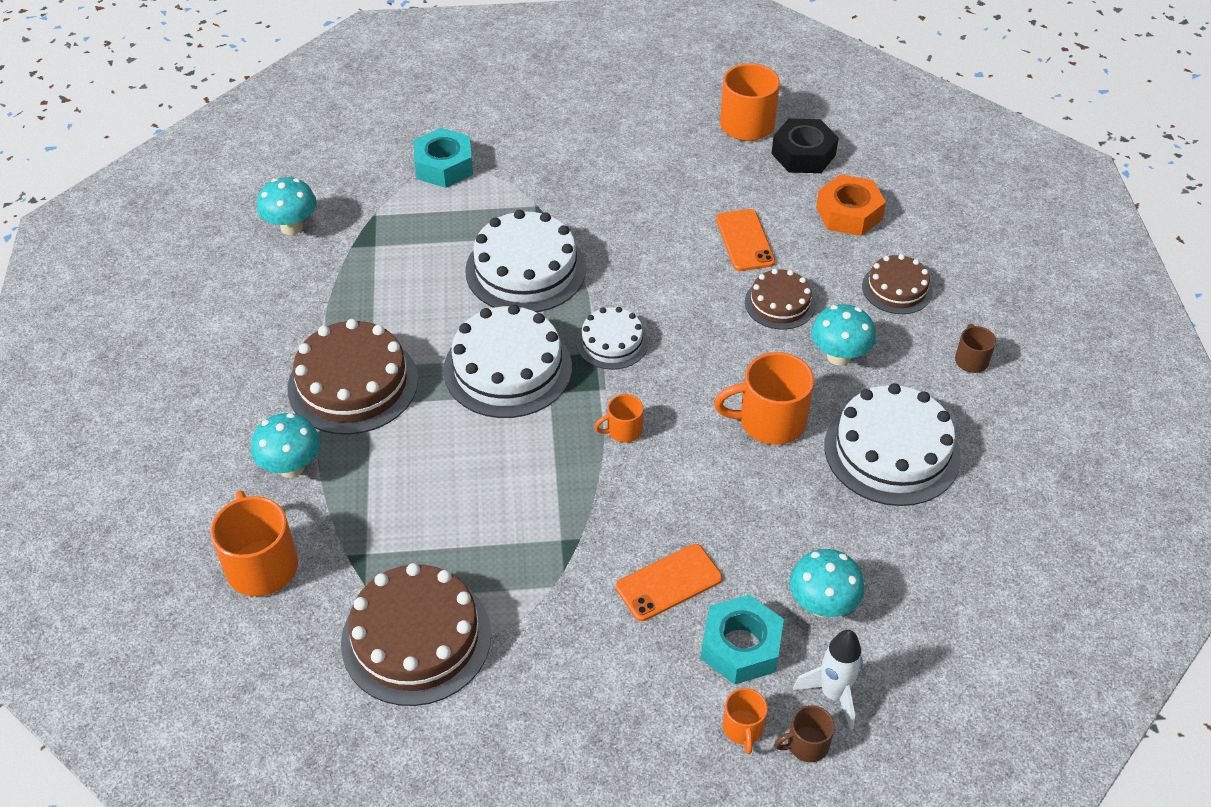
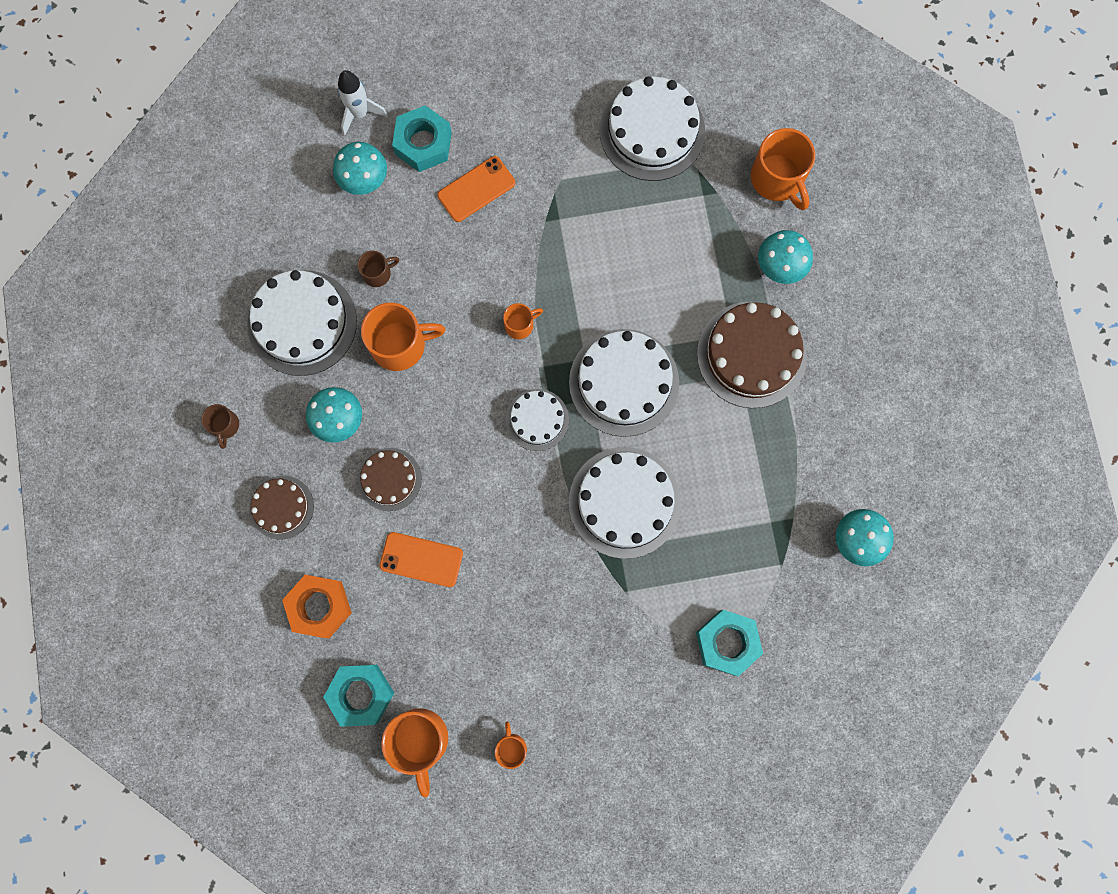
camera: 175 degrees right, 30 degrees up
(416, 638) = (652, 131): brown cake -> white cake
(743, 728) = (421, 85): orange mug -> orange mug (511, 748)
(745, 240) = (421, 559): orange phone -> orange phone turned 60 degrees counterclockwise
(803, 154) = (361, 694): black nut -> turquoise nut
(806, 744) = (379, 77): brown mug -> brown mug (378, 273)

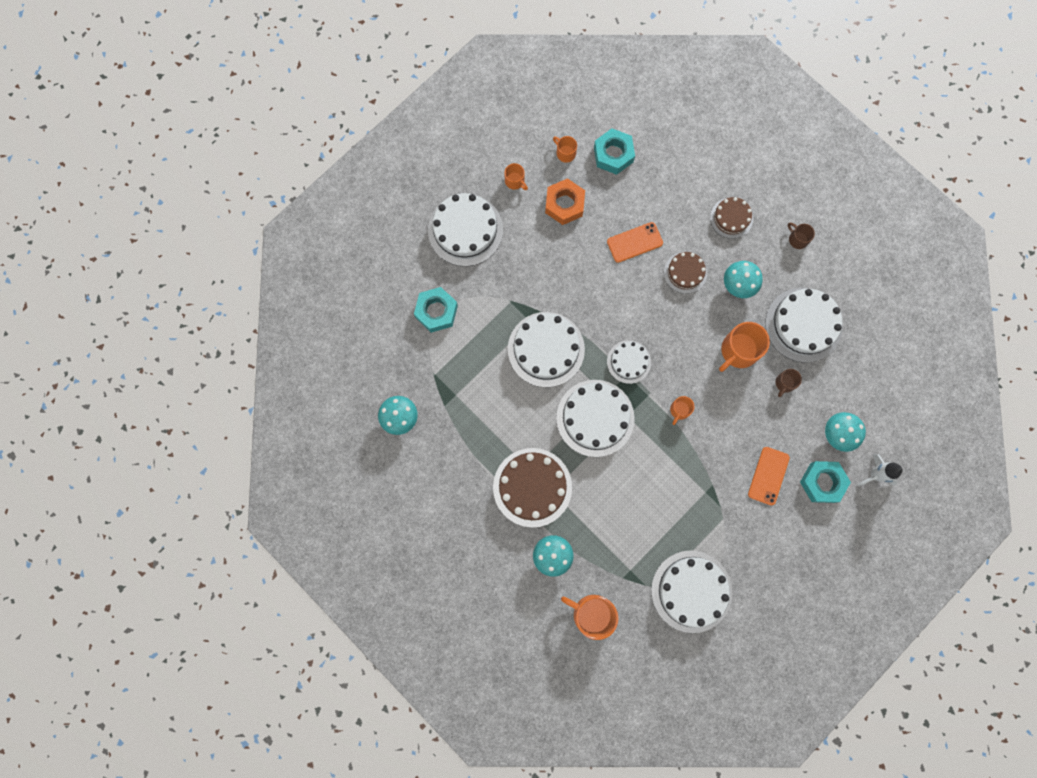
camera: 145 degrees right, 0 degrees up
(319, 607) = (669, 182): orange nut -> orange nut (564, 204)
(420, 741) = (565, 153): orange mug -> orange mug, size x0.53
(620, 726) = (465, 230): none -> white cake

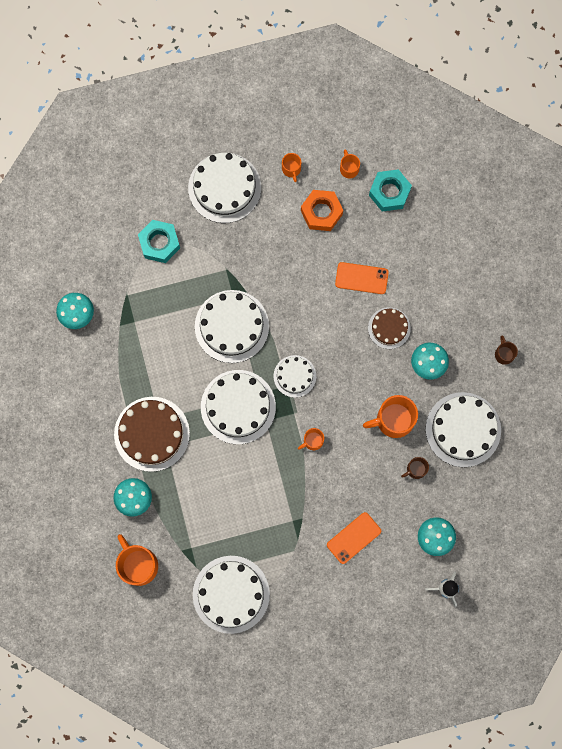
camera: 30 degrees right, 0 degrees up
(731, 218) = (457, 303): brown cake -> none
(822, 482) = (396, 570): turquoise nut -> none

